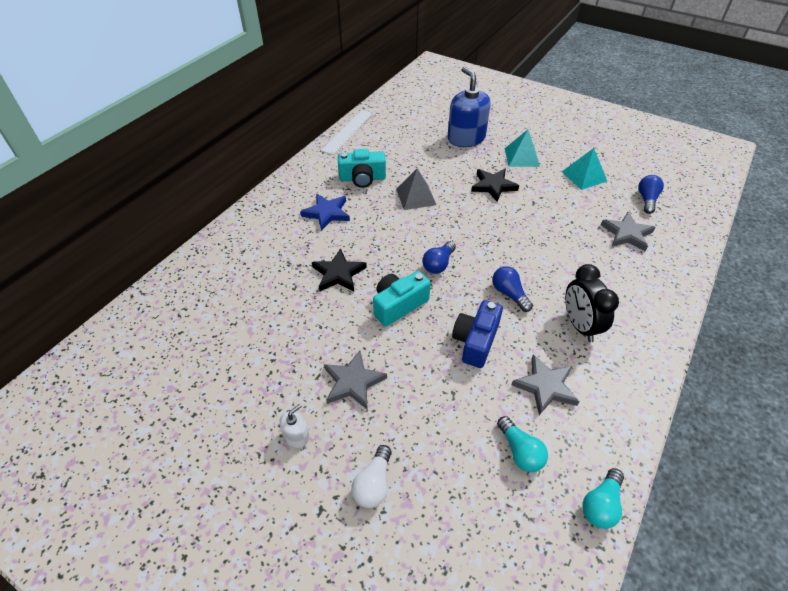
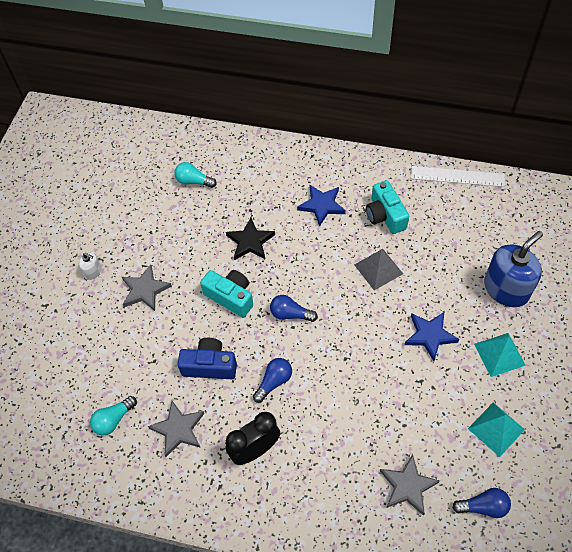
camera: 75 degrees right, 10 degrees up
(373, 484) = (68, 330): white light bulb -> none
(493, 186) = (430, 336): black star -> blue star
(601, 504) = (83, 484): turquoise light bulb -> turquoise light bulb (194, 181)

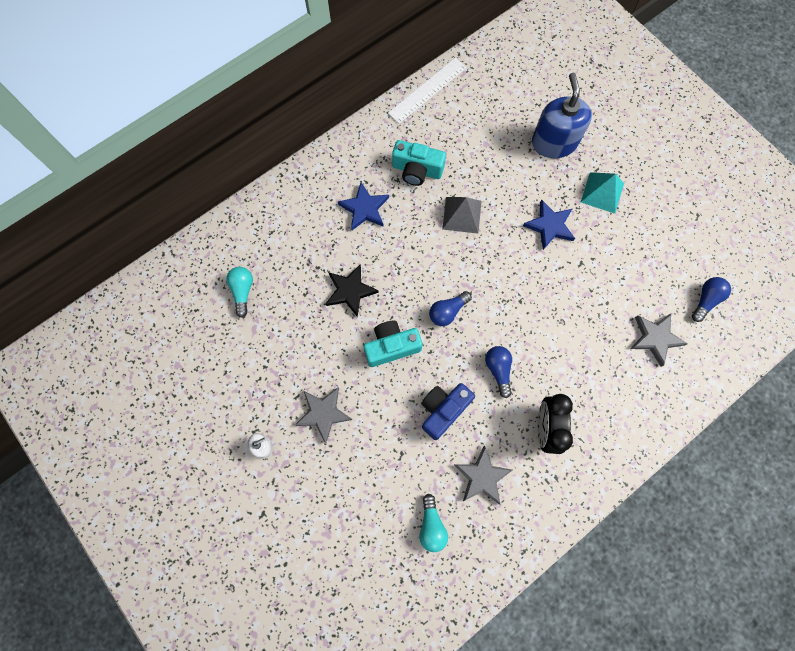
camera: 55 degrees left, 15 degrees up
(194, 181) = (243, 291): turquoise light bulb -> turquoise light bulb turned 120 degrees clockwise
(496, 429) = (656, 243): turquoise pyramid -> none

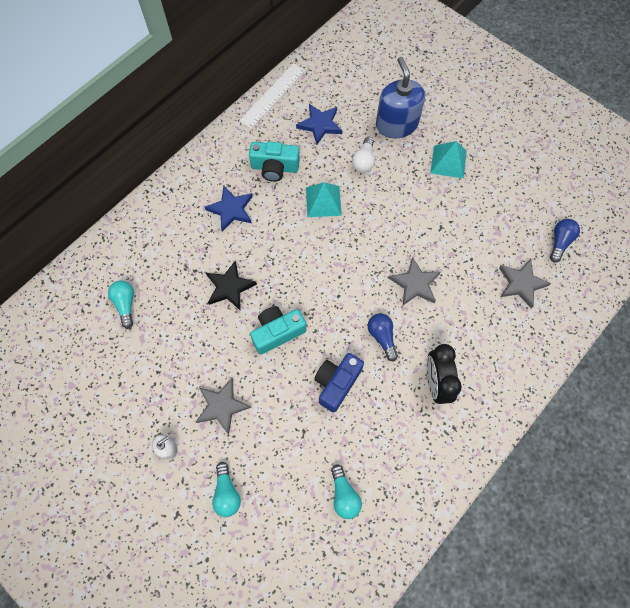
camera: 10 degrees left, 5 degrees down
(315, 502) = (227, 493): none -> turquoise light bulb
(447, 312) = (325, 291): blue light bulb -> none
(461, 215) = (323, 201): grey pyramid -> turquoise pyramid
(482, 476) = (384, 439): grey star -> grey star (415, 284)
(512, 177) = (364, 161): none -> white light bulb
(550, 226) = (406, 198): blue star -> blue star (320, 125)

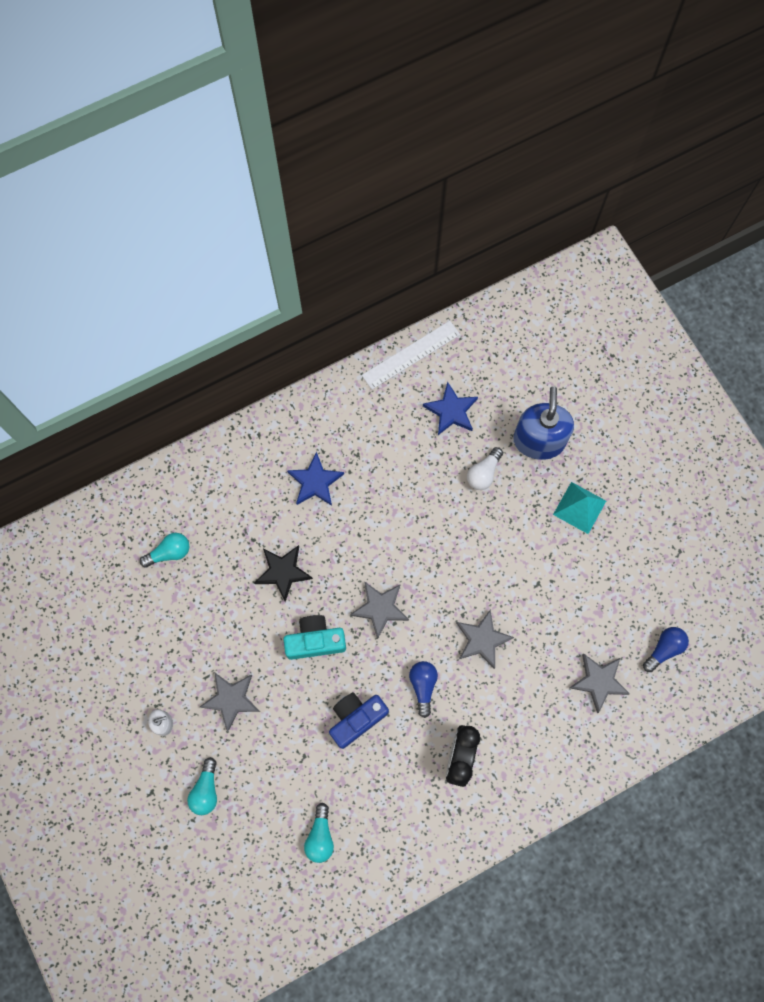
camera: 20 degrees right, 5 degrees up
(126, 304) = (169, 552): turquoise light bulb -> turquoise light bulb turned 60 degrees clockwise
(274, 167) = (381, 447): turquoise camera -> none
(322, 288) = (380, 608): none -> grey star
(323, 201) = (419, 507): turquoise pyramid -> none

